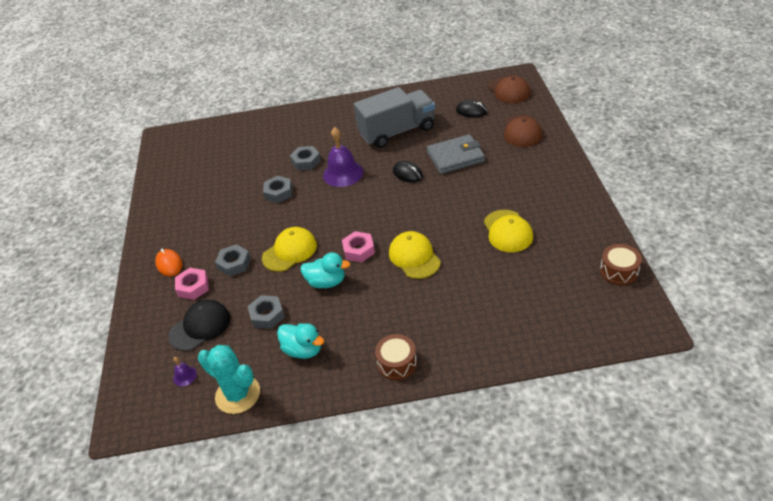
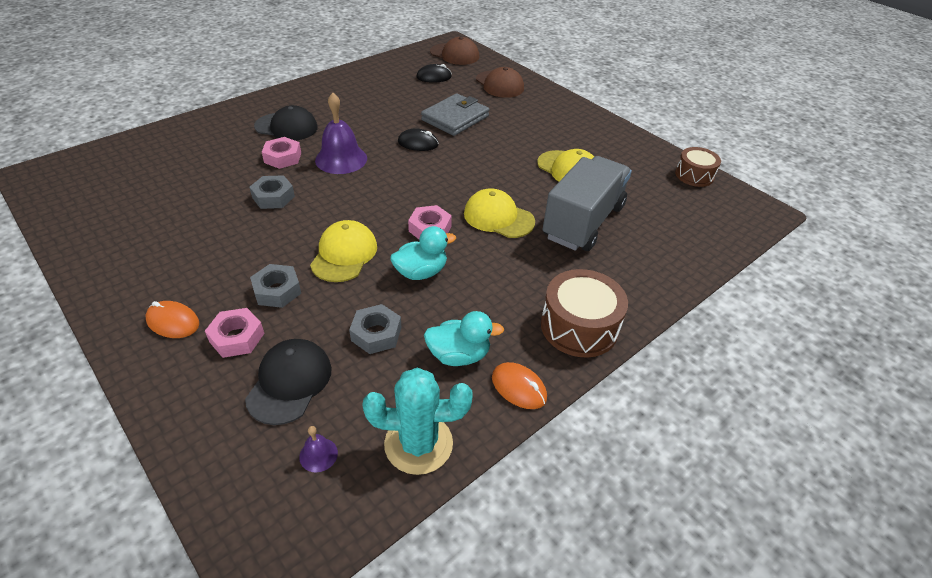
camera: 40 degrees left, 0 degrees up
(306, 161) = (283, 157): grey nut -> pink nut
(321, 387) = (518, 388): none -> orange mouse
(326, 135) = (286, 127): none -> black cap
(397, 131) = (370, 108): grey truck -> grey truck (583, 222)
(397, 363) = (579, 326): brown drum -> brown drum, size x1.54

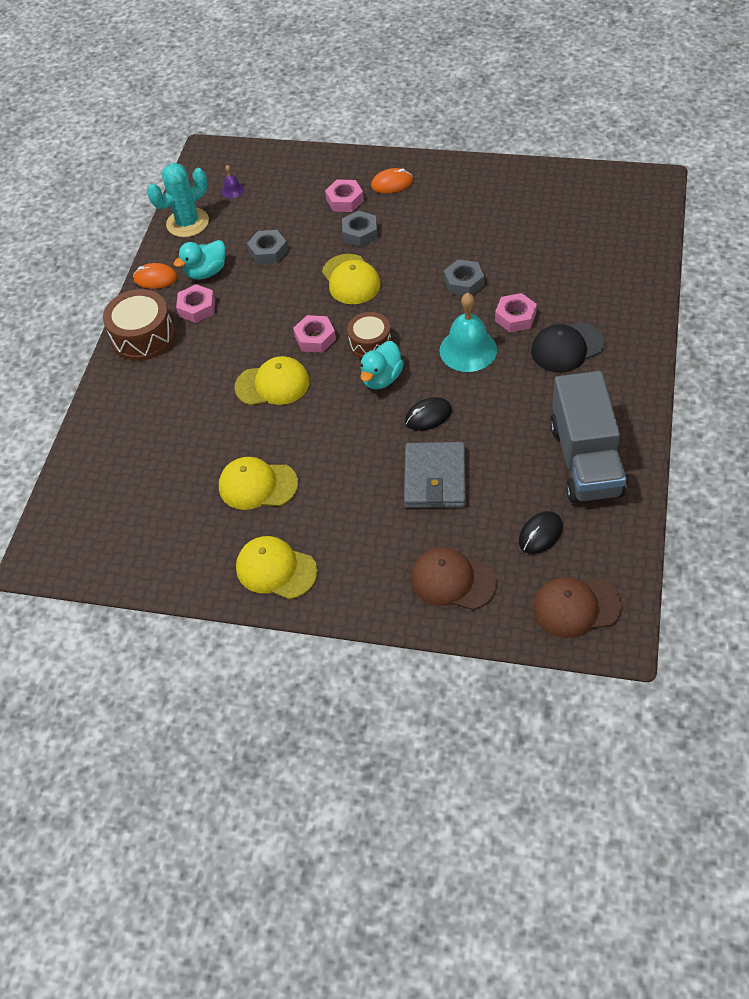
camera: 150 degrees right, 10 degrees up
(289, 382) = (286, 203): black cap -> none
(341, 159) = (468, 350): purple bell -> turquoise bell
(421, 272) = (284, 303): turquoise duck -> turquoise duck (381, 378)
(503, 321) = (197, 308): none -> pink nut
(583, 222) = (199, 428): grey truck -> grey truck (585, 459)
(592, 130) = (276, 569): none -> yellow cap
(694, 175) = (126, 569): brown drum -> brown drum (370, 343)

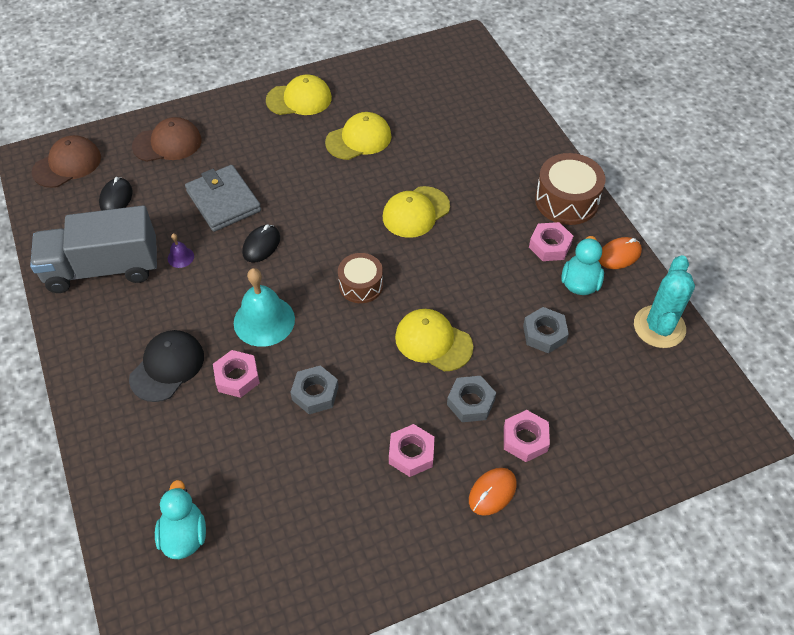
camera: 140 degrees right, 0 degrees up
(233, 190) = (659, 390): purple bell -> purple bell (180, 257)
(315, 338) = (415, 267): pink nut -> pink nut (411, 453)
(381, 378) = (325, 258): turquoise duck -> turquoise duck (184, 535)
(585, 459) = (103, 268): grey truck -> grey truck turned 60 degrees counterclockwise

